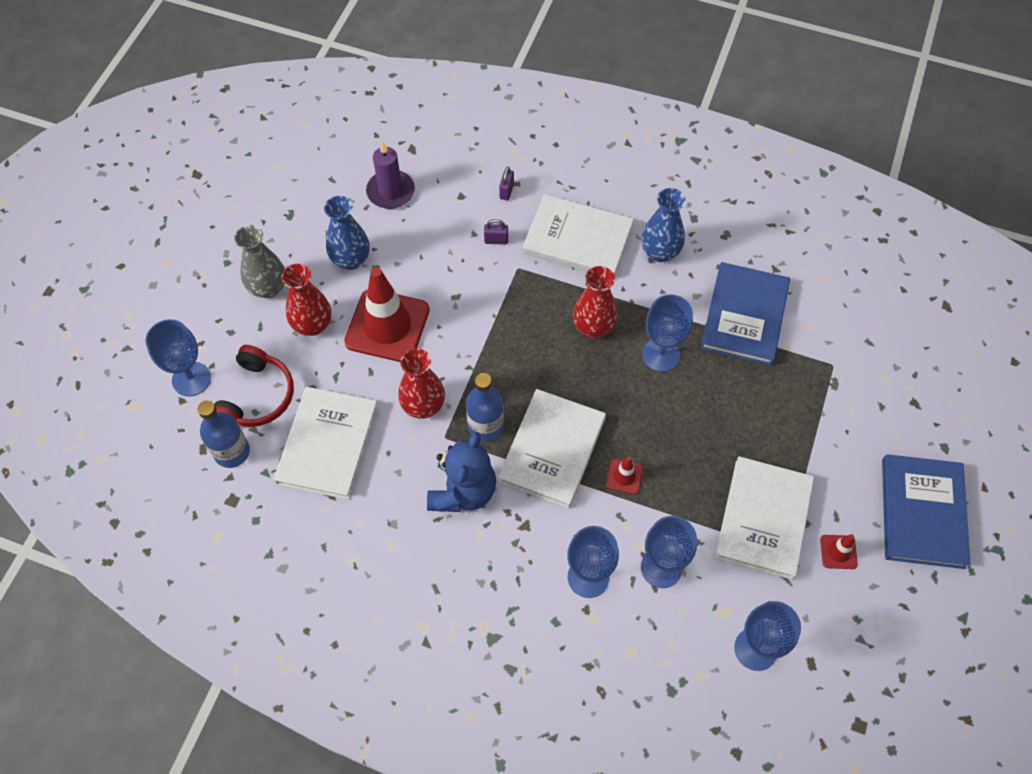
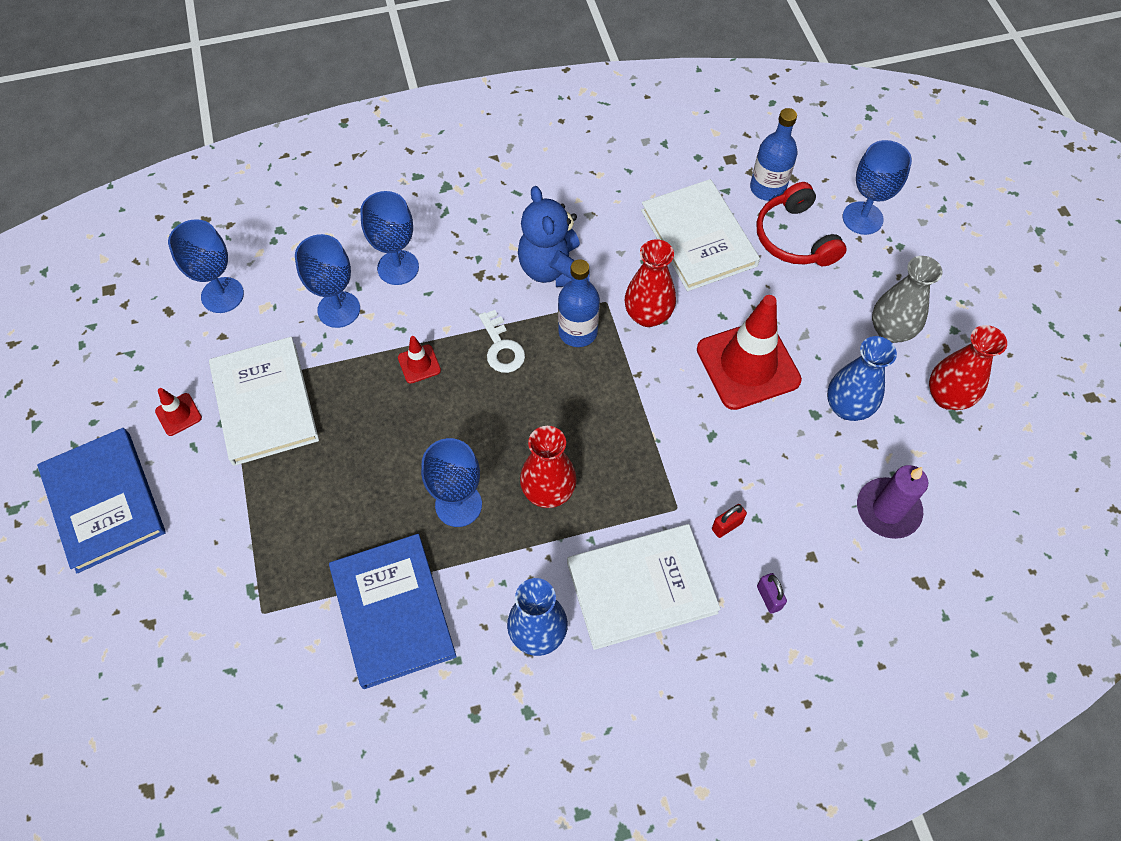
camera: 145 degrees right, 0 degrees up
(312, 325) = (814, 323): red vase -> red vase (947, 396)
(496, 240) = (726, 526): purple padlock -> red padlock
(552, 450) = (501, 347): white book -> white key

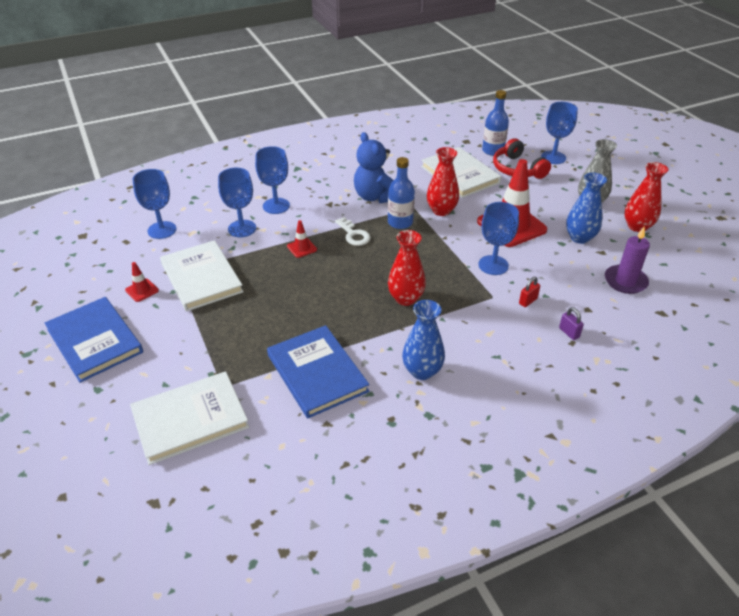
camera: 10 degrees left, 20 degrees down
(458, 505) = (347, 312): blue goblet -> blue goblet (493, 265)
(641, 587) = (484, 338): white book -> white book (190, 419)

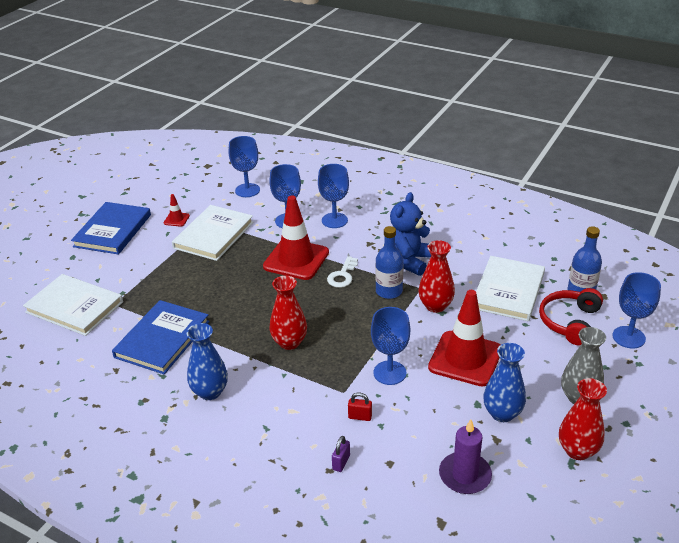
camera: 55 degrees right, 5 degrees down
(302, 248) = (296, 259): red traffic cone -> red traffic cone, size x2.32

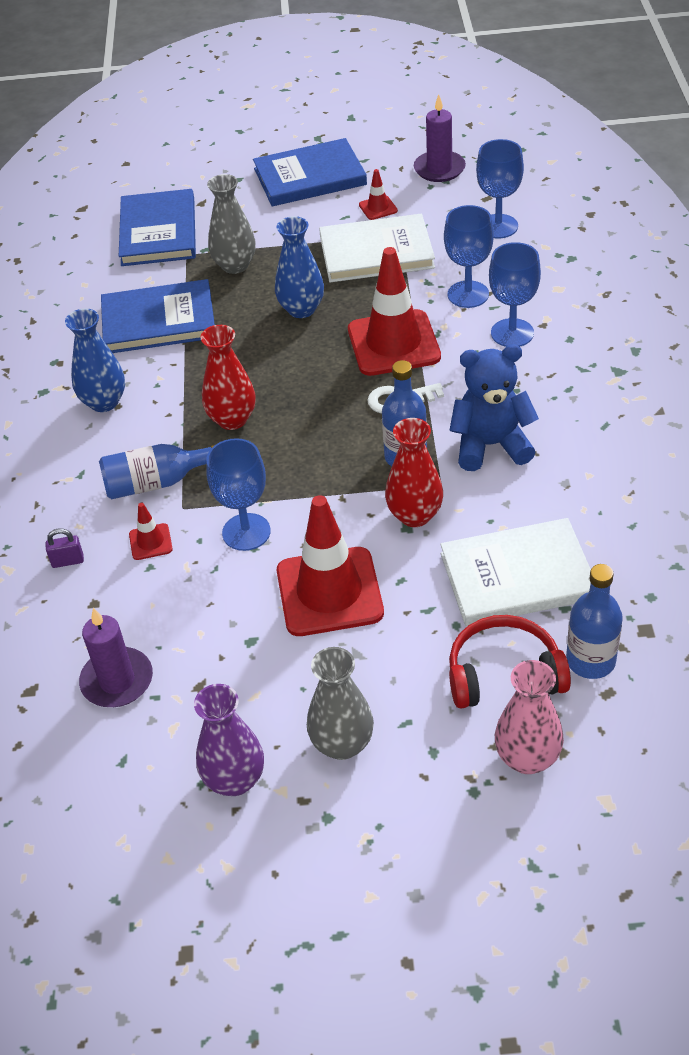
camera: 60 degrees right, 10 degrees up
(74, 307) = (158, 232): white book -> blue book
(152, 289) = (235, 265): none -> grey vase
(174, 187) = (439, 169): none -> purple candle
(310, 395) = (156, 483): none -> blue bottle
(360, 417) = (150, 542): red padlock -> red traffic cone
(502, 413) = (250, 673): blue vase -> blue vase (301, 309)
(577, 450) = (234, 780): red vase -> purple vase
(628, 337) = (527, 758): blue goblet -> pink vase

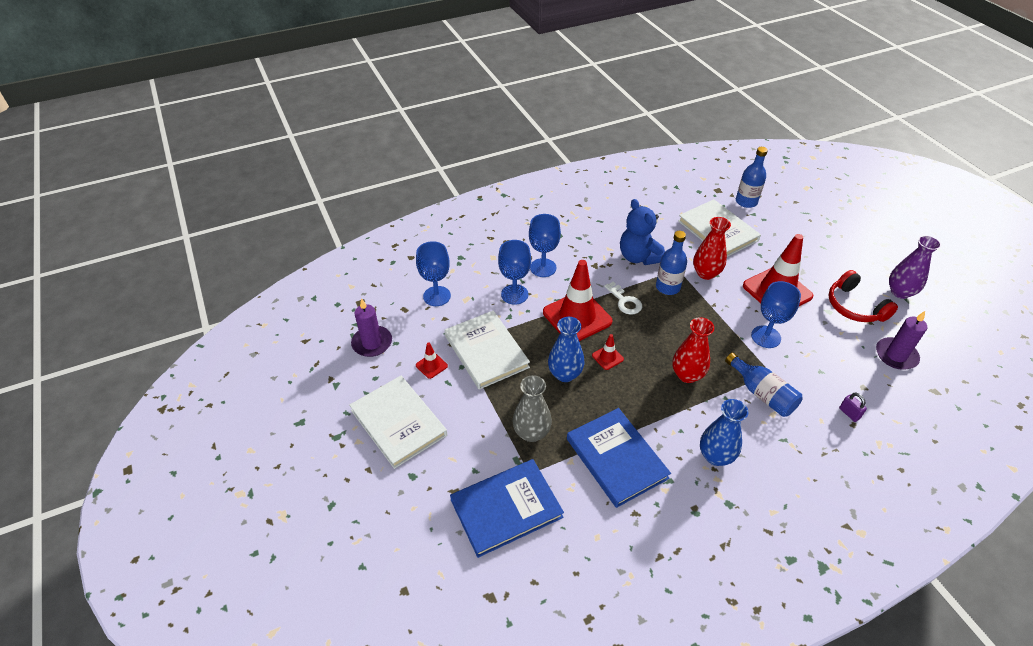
camera: 115 degrees left, 0 degrees up
(150, 542) = (805, 378): red traffic cone -> red traffic cone (607, 357)
(310, 177) = (398, 423): blue book -> white book
(342, 744) = (851, 263): grey vase -> none
(504, 673) = (773, 224): red headphones -> red headphones (854, 306)
(527, 758) = (807, 210): pink vase -> none

